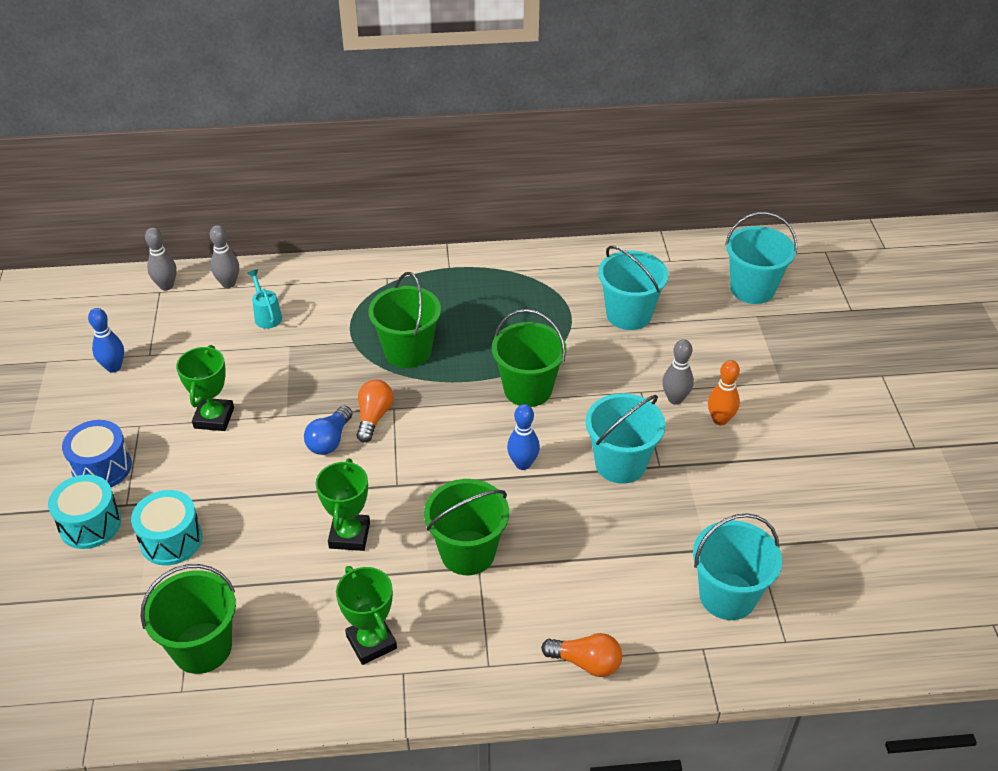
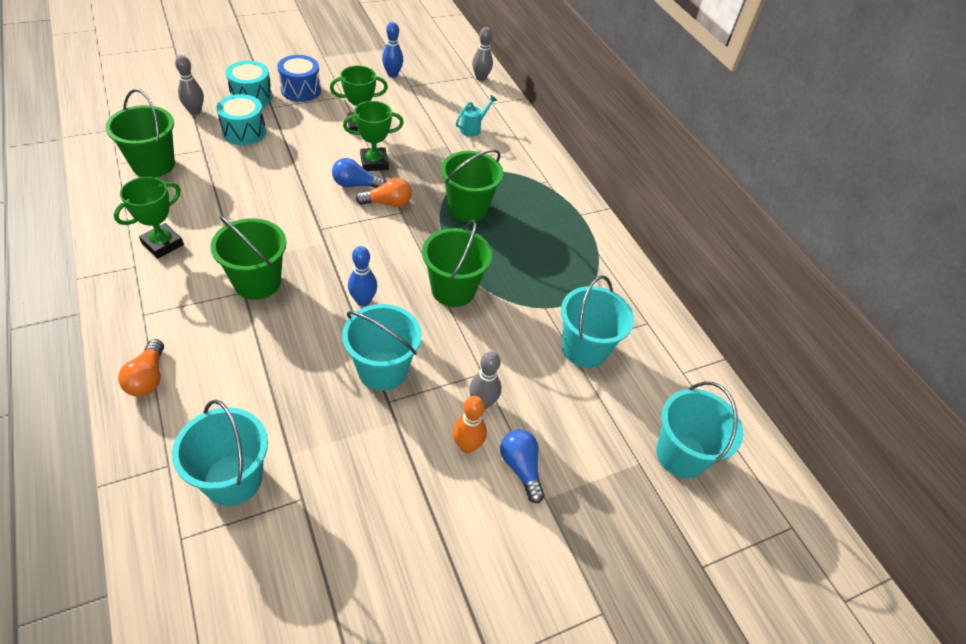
camera: 65 degrees right, 5 degrees up
(228, 283) = (497, 104): grey bowling pin -> grey bowling pin (195, 111)
(349, 535) = (263, 213): green trophy -> green trophy (374, 162)
(749, 390) = (521, 468): none -> blue light bulb

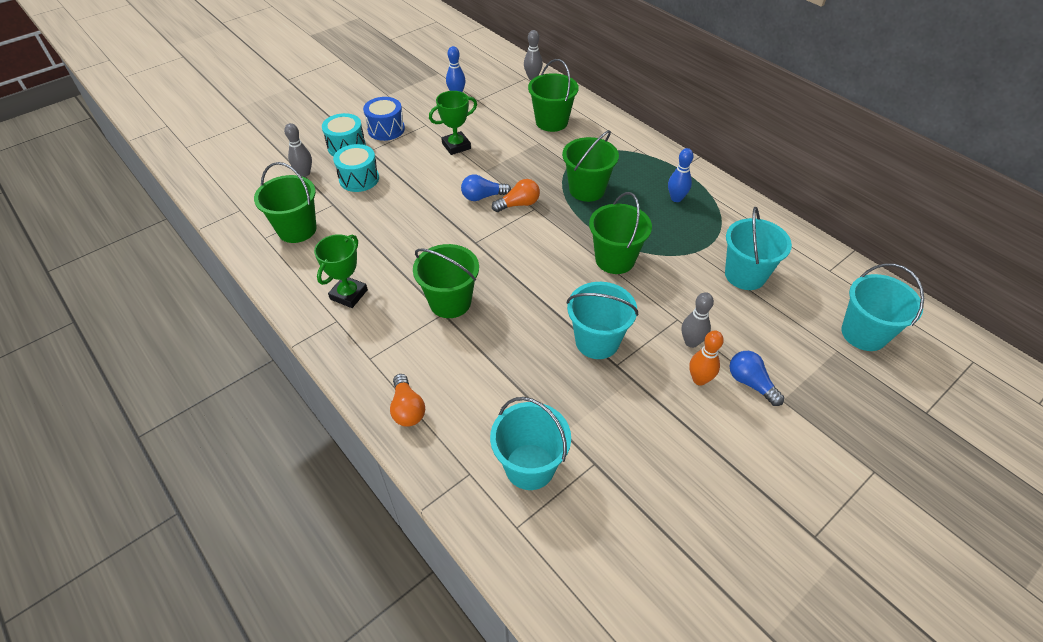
camera: 10 degrees left, 0 degrees up
(363, 301) = (547, 290): blue bowling pin -> blue bowling pin (676, 198)
(374, 162) = (487, 174): green trophy -> none
(473, 128) = (551, 122): turquoise watering can -> green bucket

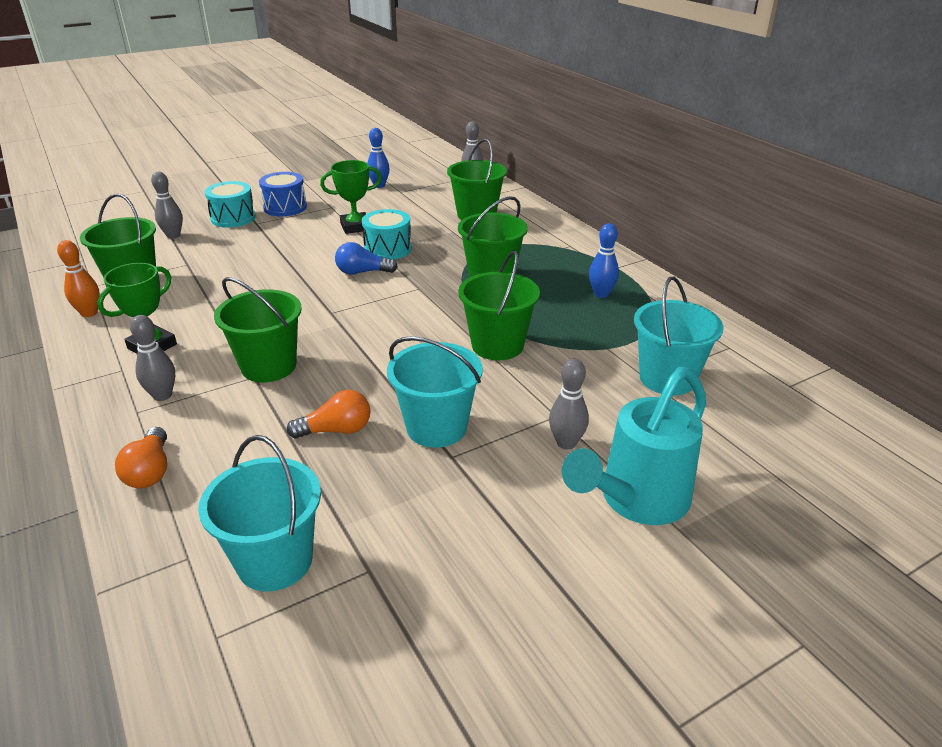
camera: 10 degrees right, 15 degrees down
(359, 179) = (230, 245): turquoise drum -> turquoise drum (388, 249)
(381, 340) = (162, 395): none -> grey bowling pin
(518, 204) = (402, 283): orange light bulb -> orange light bulb (336, 430)
(699, 379) = (562, 487): orange bowling pin -> orange bowling pin (89, 313)
(750, 383) = (636, 501): blue light bulb -> turquoise watering can
(863, 333) = (824, 462): turquoise bucket -> none

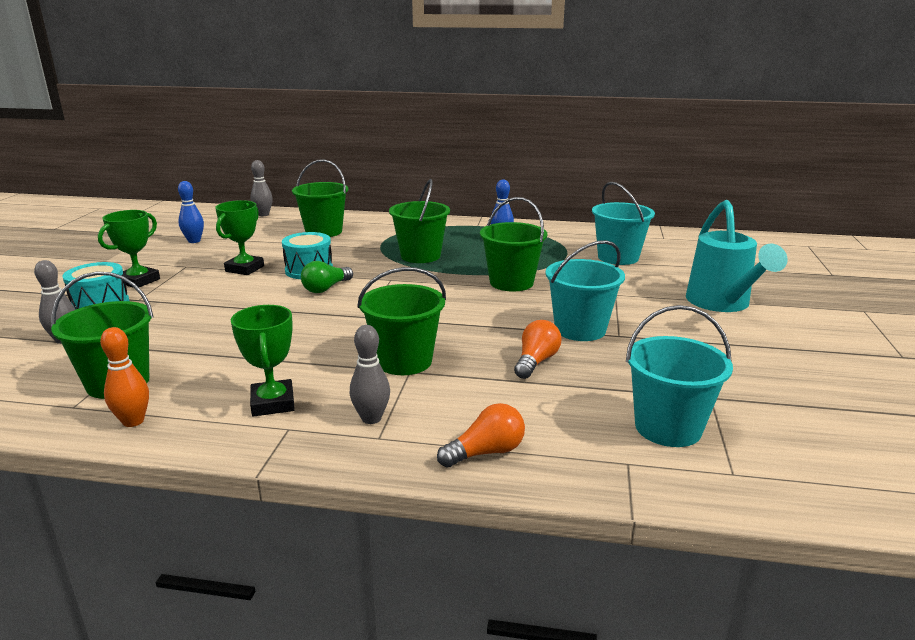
camera: 50 degrees left, 10 degrees down
(150, 471) = (486, 452): orange light bulb -> orange light bulb turned 60 degrees counterclockwise
(285, 207) = (139, 281): blue drum -> green trophy
(362, 272) = (326, 288): blue light bulb -> green light bulb
(566, 443) = (647, 301): grey bowling pin -> none

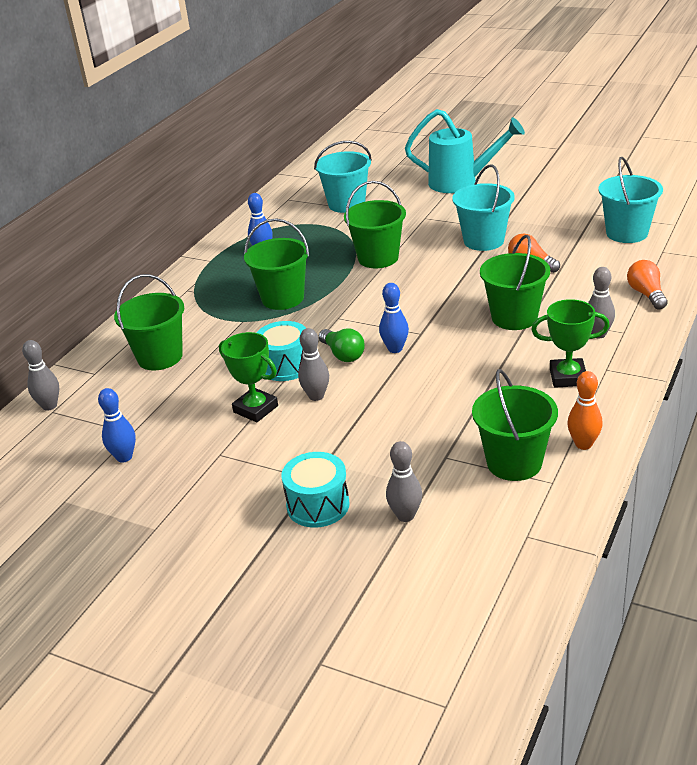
camera: 70 degrees left, 10 degrees up
(139, 281) = (252, 486): green trophy -> none
(259, 286) = (316, 396): none -> grey bowling pin
(335, 308) = (395, 349): none -> blue bowling pin

